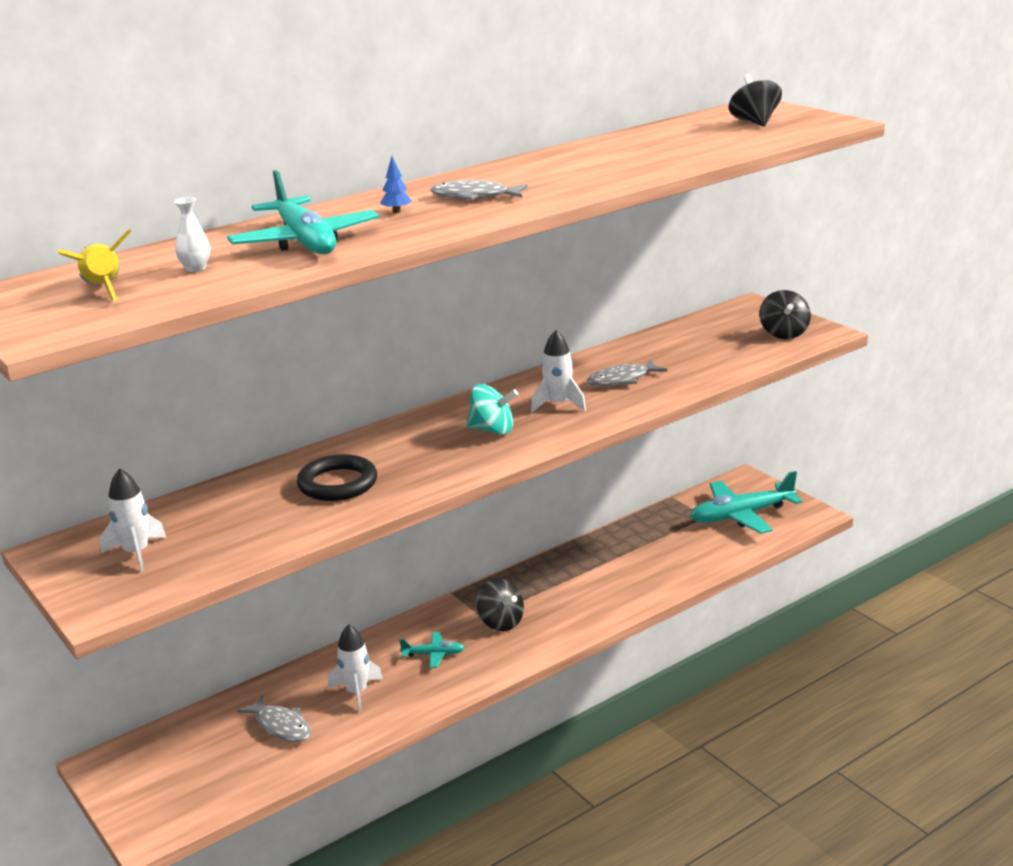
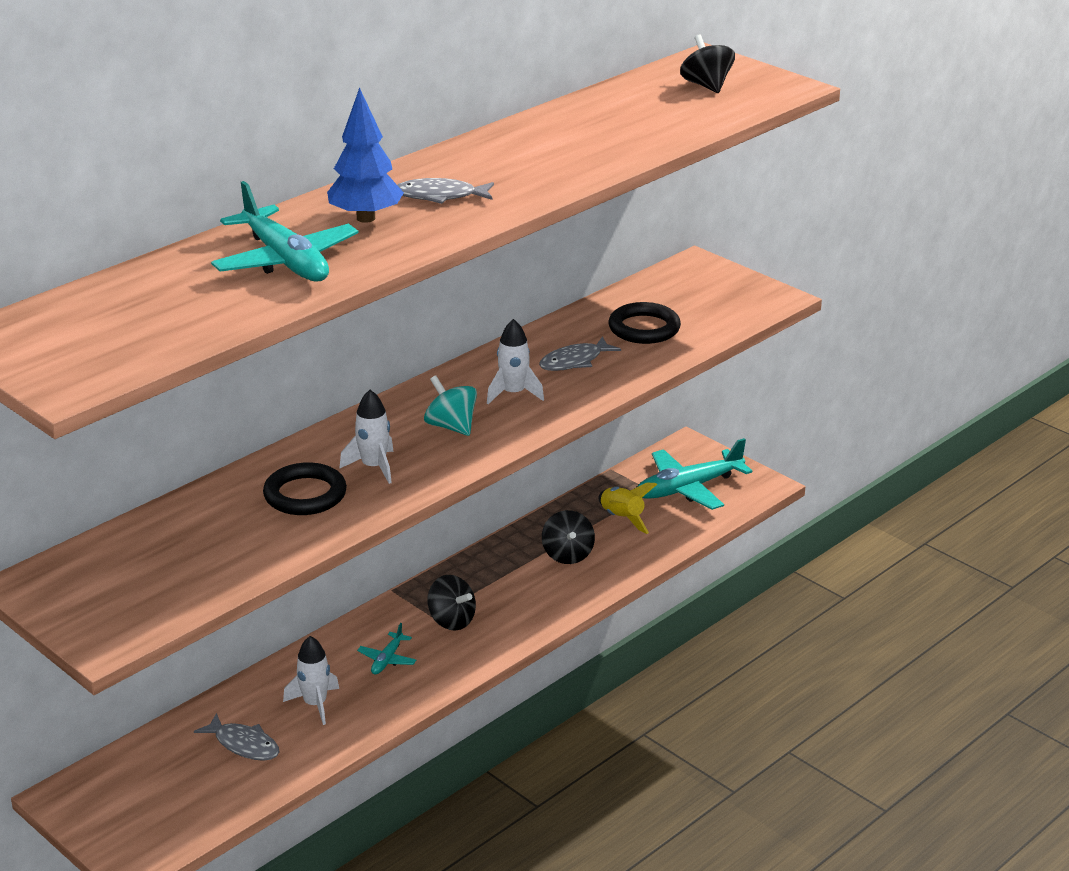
camera: 10 degrees left, 5 degrees up
(102, 289) = (101, 327): yellow rocket -> yellow rocket (622, 518)
(136, 553) = (119, 581): white rocket -> white rocket (374, 467)
(196, 268) = (186, 298): white vase -> none
(396, 212) = (366, 218): blue tree -> blue tree, size x2.33
(433, 654) = (387, 659): turquoise plane -> turquoise plane turned 120 degrees clockwise
(492, 430) = (451, 426): turquoise spinning top -> turquoise spinning top turned 135 degrees counterclockwise
(693, 354) = (644, 328): none -> black ring
(783, 333) = (735, 300): black spinning top -> black spinning top (567, 554)

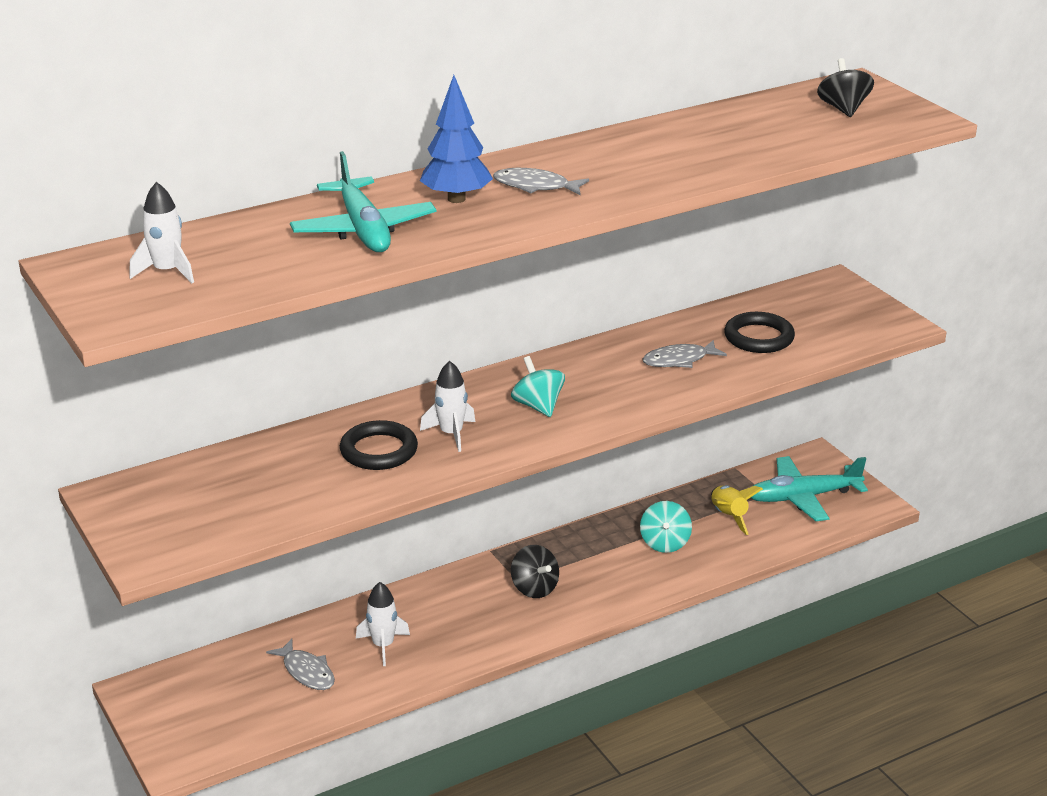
camera: 15 degrees right, 0 degrees up
(387, 659) = (463, 615): turquoise plane -> none
(513, 393) = (609, 383): white rocket -> white rocket (167, 272)
(567, 554) = (665, 543): black spinning top -> turquoise spinning top

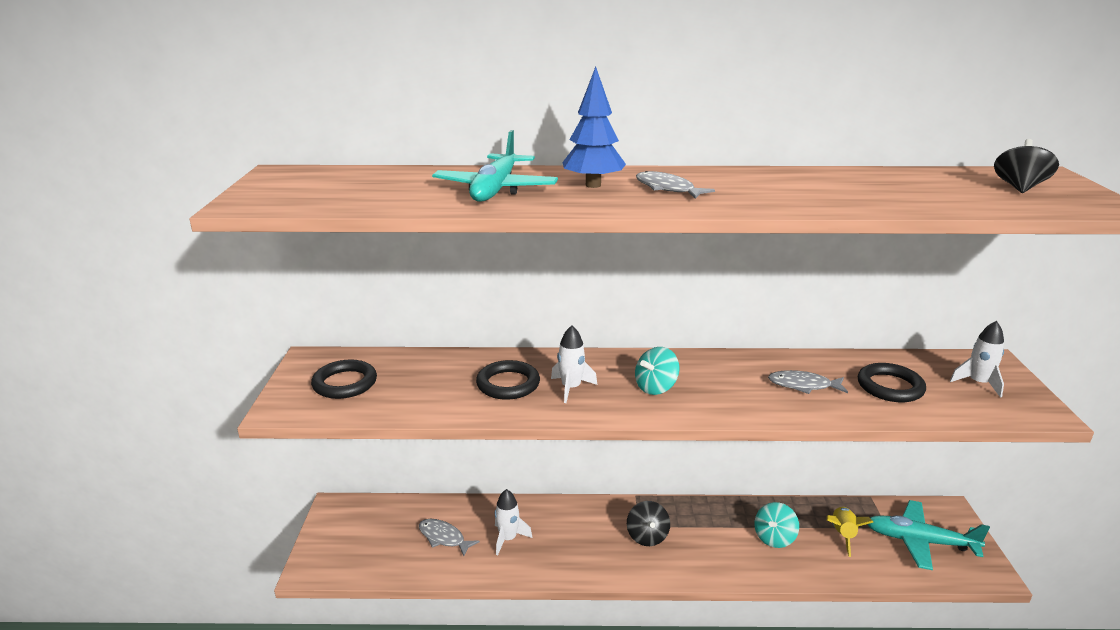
camera: 30 degrees right, 5 degrees down
(167, 272) = (326, 186): white rocket -> white rocket (978, 383)
(188, 508) = (345, 383): none -> black ring
(306, 672) = (444, 538): grey fish -> grey fish turned 135 degrees clockwise
(538, 406) = (656, 387): turquoise spinning top -> turquoise spinning top turned 135 degrees counterclockwise

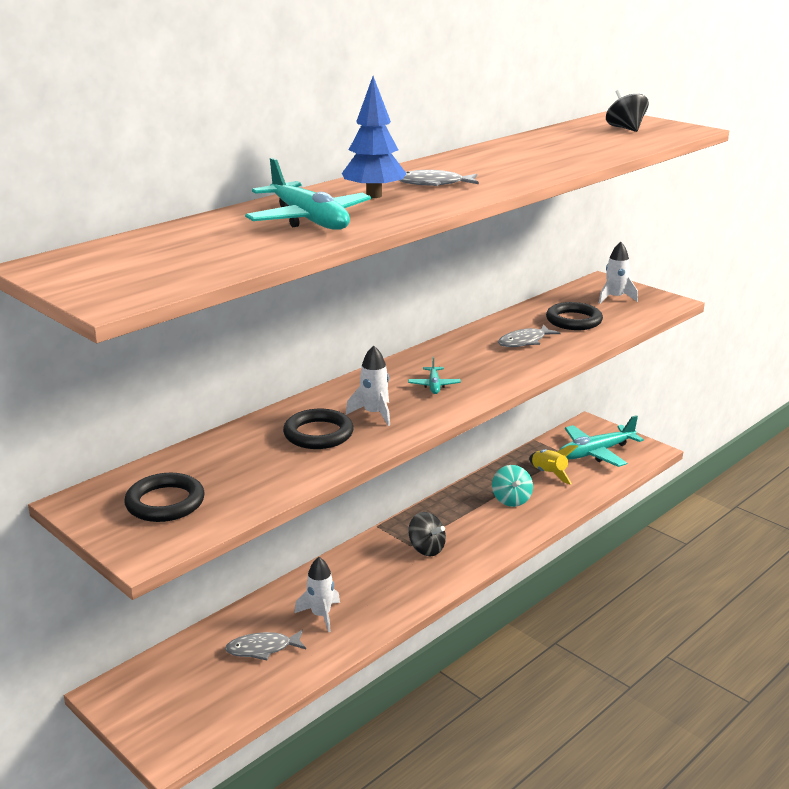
camera: 45 degrees left, 0 degrees up
(656, 387) = (434, 385): turquoise spinning top -> turquoise plane

